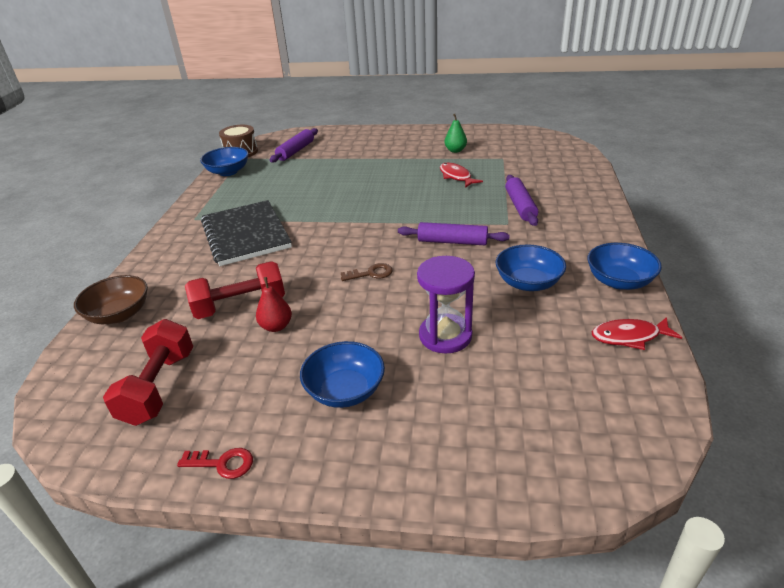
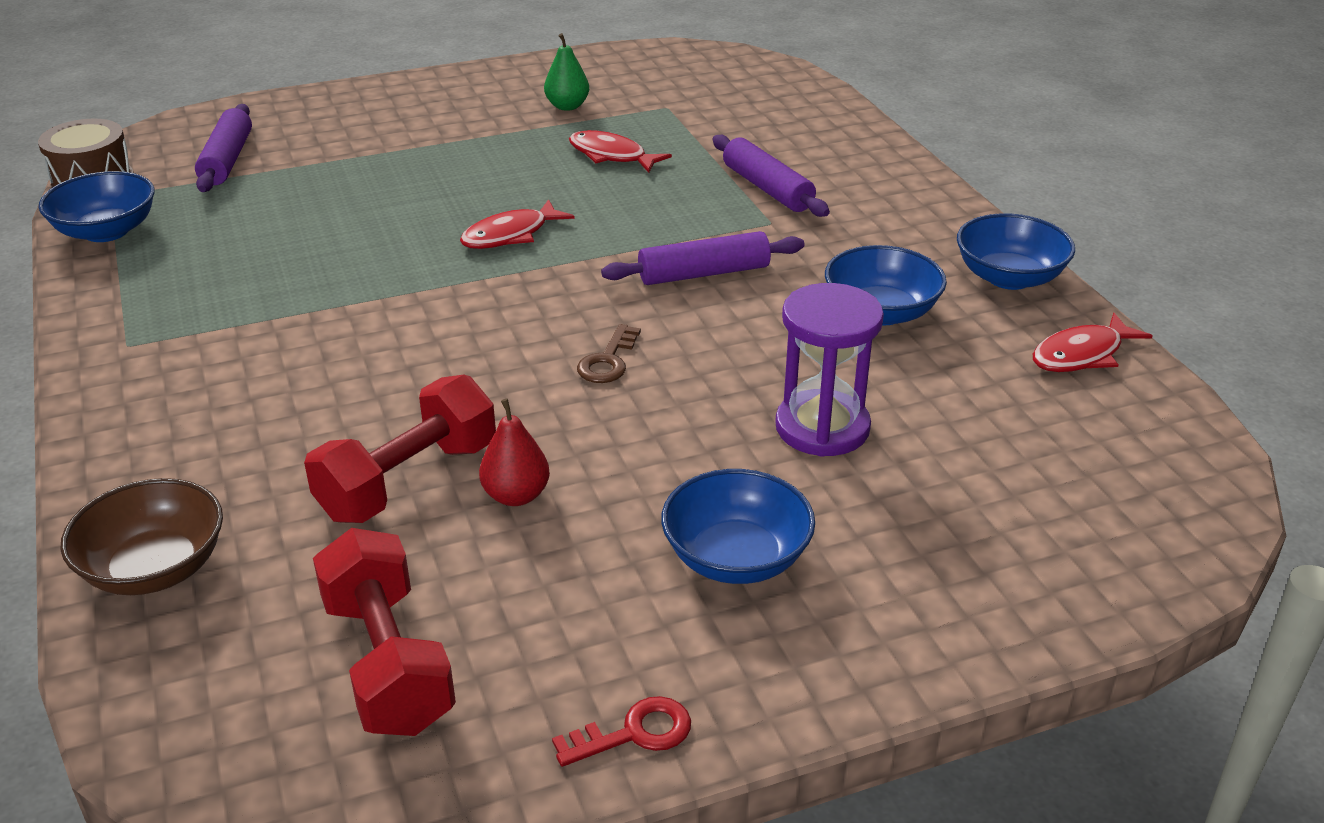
camera: 30 degrees left, 0 degrees up
(246, 234) = (284, 349): black notebook -> none
(371, 273) = (608, 361): brown key -> brown key turned 150 degrees clockwise
(379, 204) = (510, 235): none -> red fish

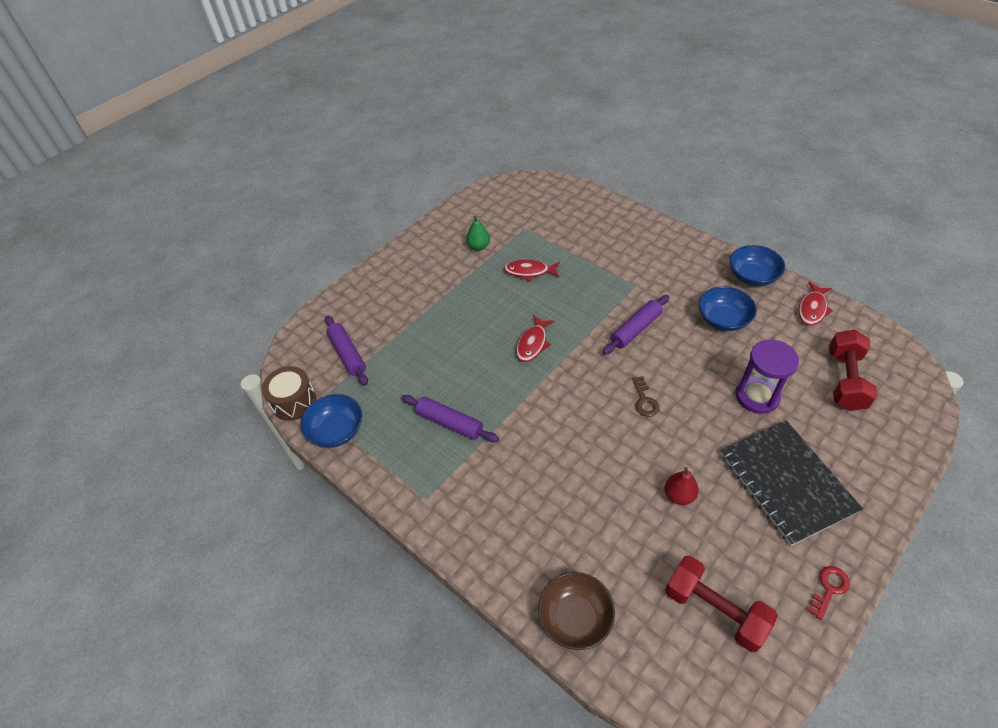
camera: 25 degrees left, 15 degrees up
(408, 481) = (629, 511): red dumbbell -> red dumbbell (845, 380)
(736, 558) = (786, 482): blue bowl -> black notebook
(767, 188) = (615, 264): purple rolling pin -> purple rolling pin (450, 423)

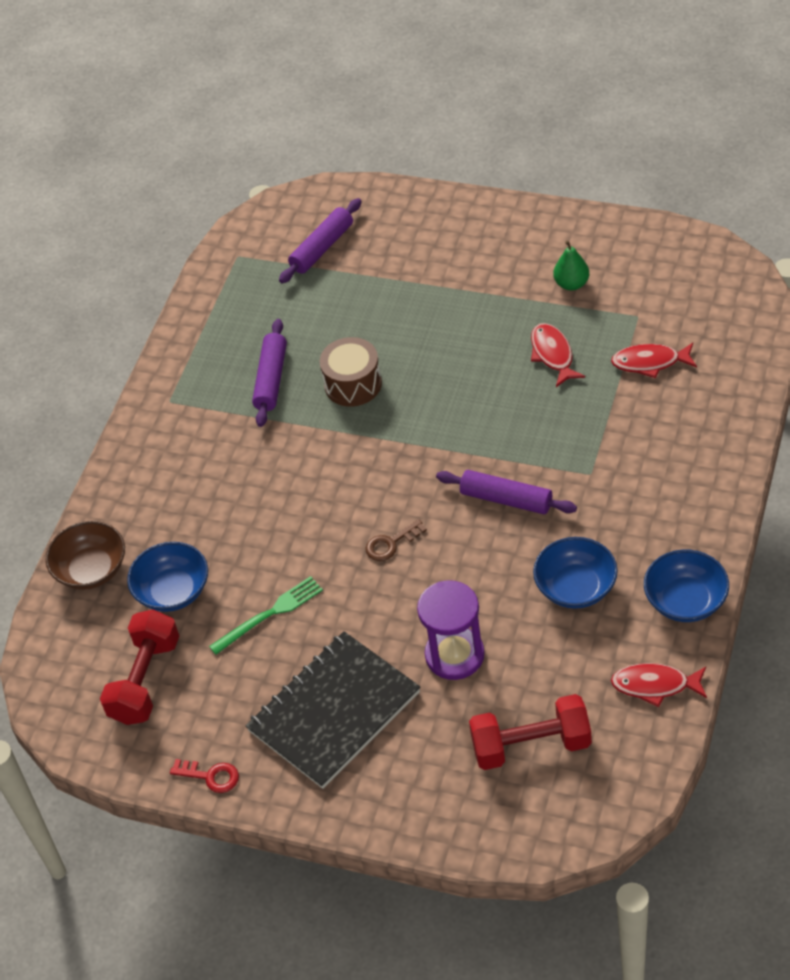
camera: 70 degrees right, 0 degrees up
(294, 401) = (236, 238): brown drum -> brown drum (353, 384)
(336, 431) = (216, 291): blue bowl -> blue bowl (173, 591)
(533, 343) = (427, 406): red fish -> red fish (650, 362)
(679, 495) = (270, 614): red pear -> green fork

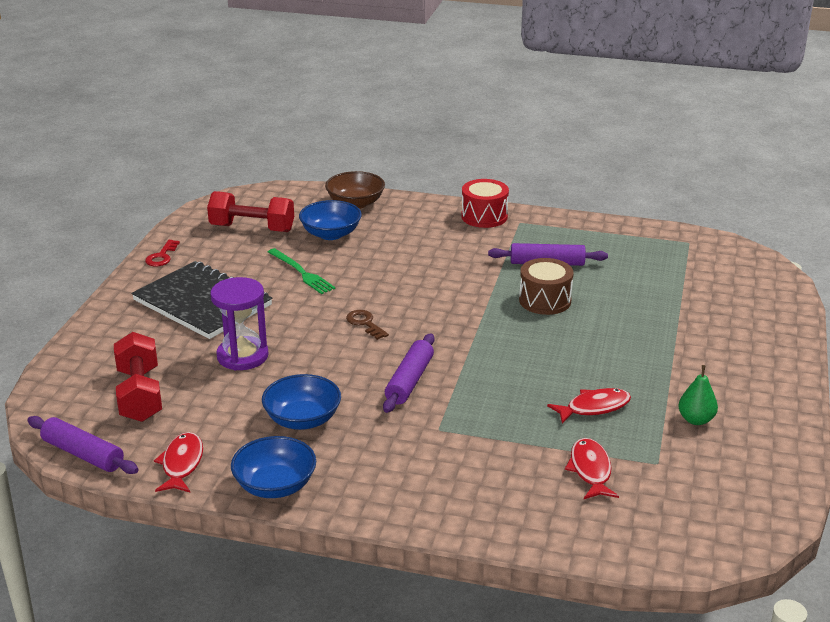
camera: 80 degrees right, 20 degrees down
(149, 435) = (484, 216): none -> red drum
(322, 248) = (709, 280): purple rolling pin -> purple rolling pin (83, 454)

